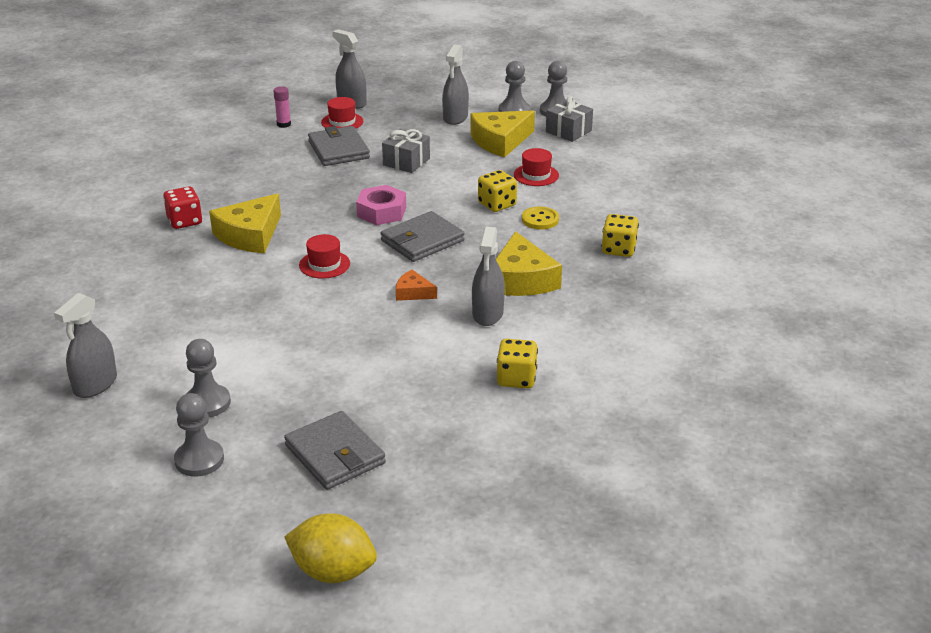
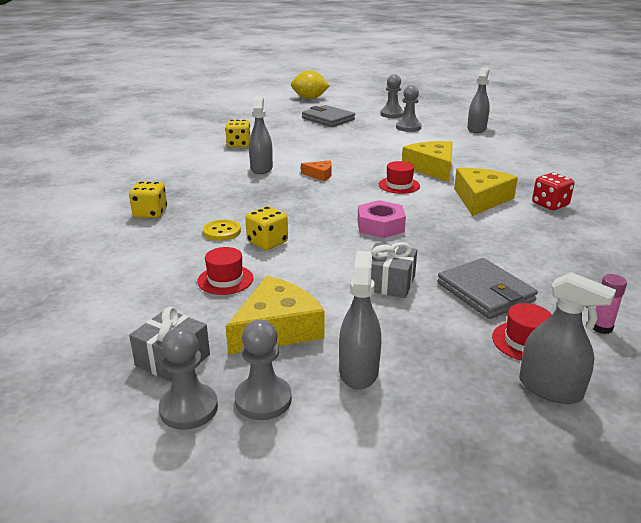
camera: 170 degrees right, 5 degrees down
(422, 240) = (329, 206): grey wallet -> none
(521, 279) = (238, 187): yellow cheese -> yellow cheese (432, 168)

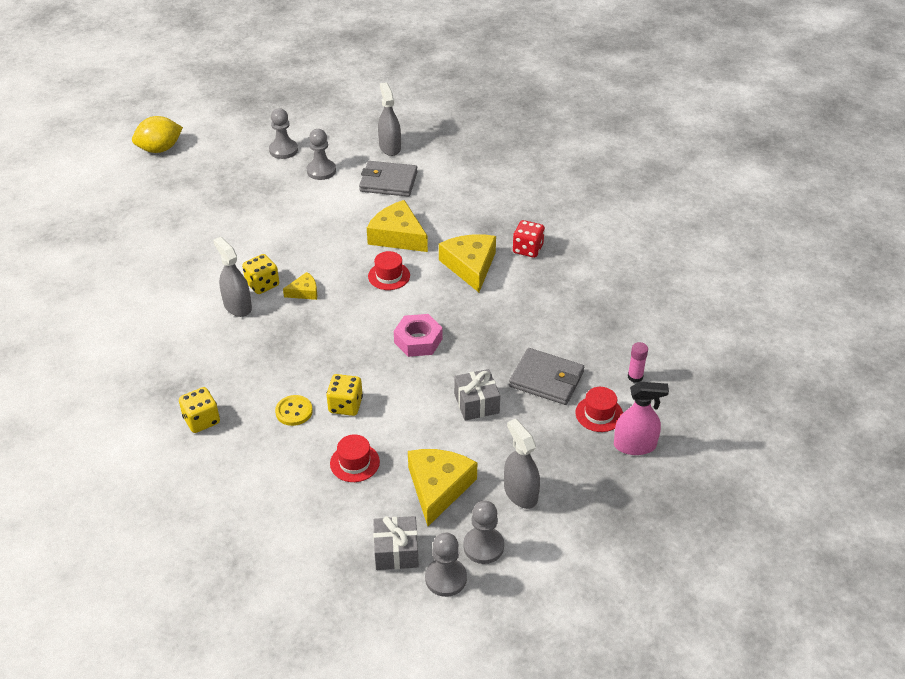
camera: 35 degrees left, 15 degrees up
(239, 144) = (171, 276): yellow dice -> yellow dice (262, 284)
(320, 175) = (304, 292): orange cheese -> yellow cheese
(328, 119) = (222, 186): grey wallet -> grey wallet (388, 182)
(550, 388) = (634, 445): grey spray bottle -> pink spray bottle

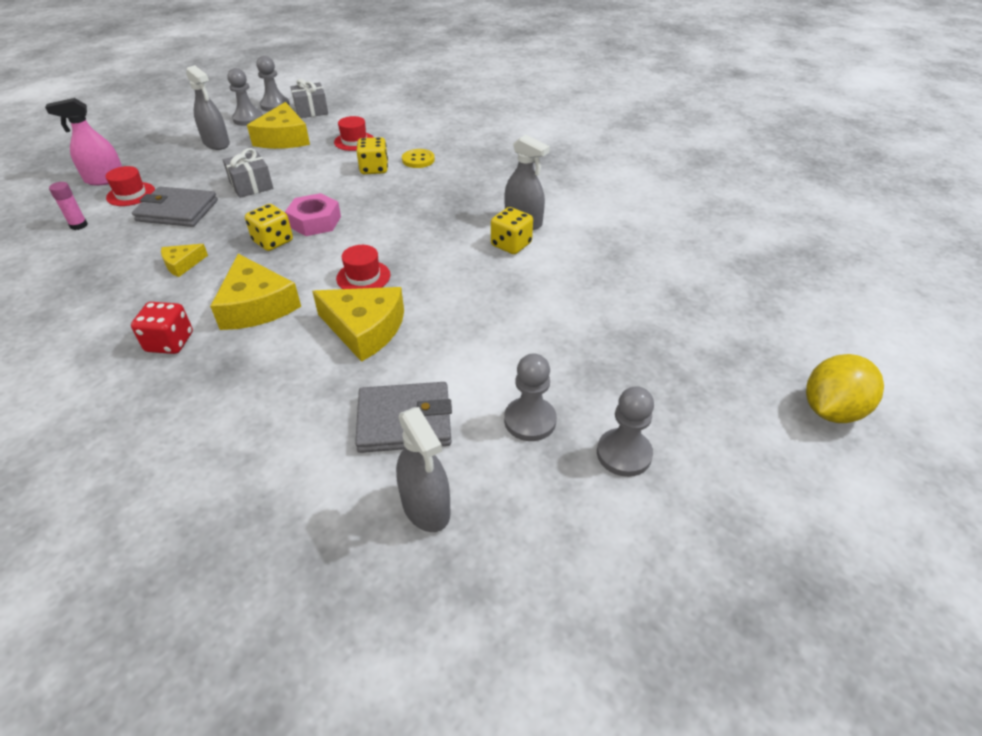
camera: 165 degrees right, 0 degrees up
(201, 420) = (492, 146): yellow dice -> yellow dice (273, 241)
(304, 292) = (459, 245): yellow cheese -> yellow cheese (182, 264)

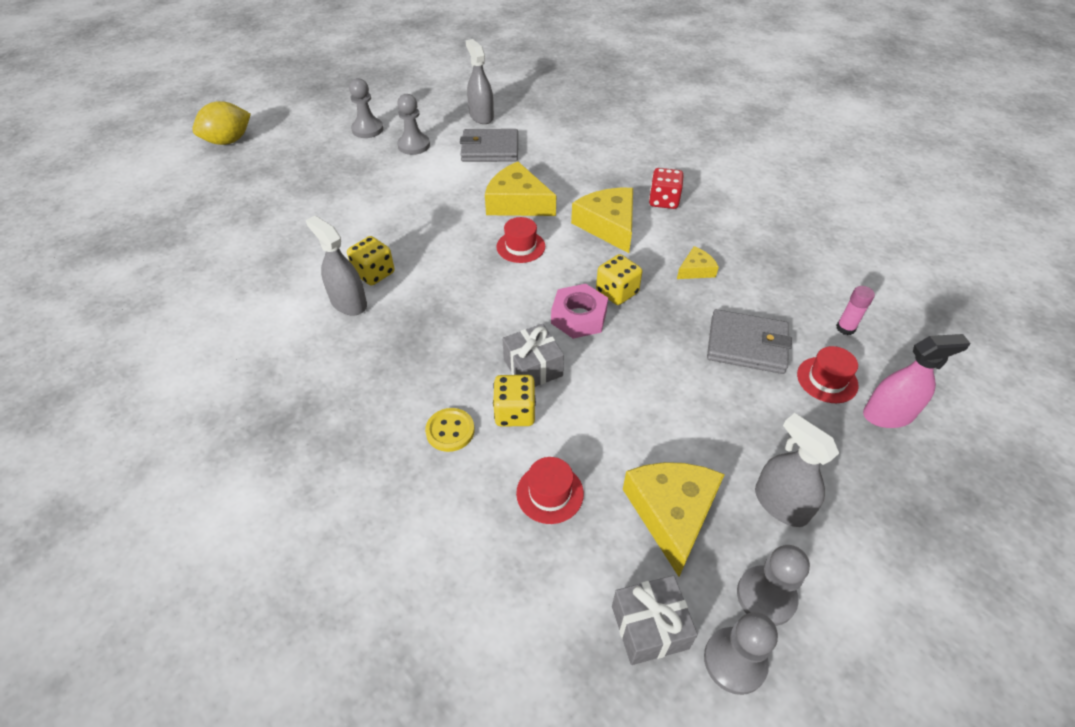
camera: 175 degrees left, 5 degrees up
(251, 185) = (676, 387): grey gift -> grey gift (533, 367)

